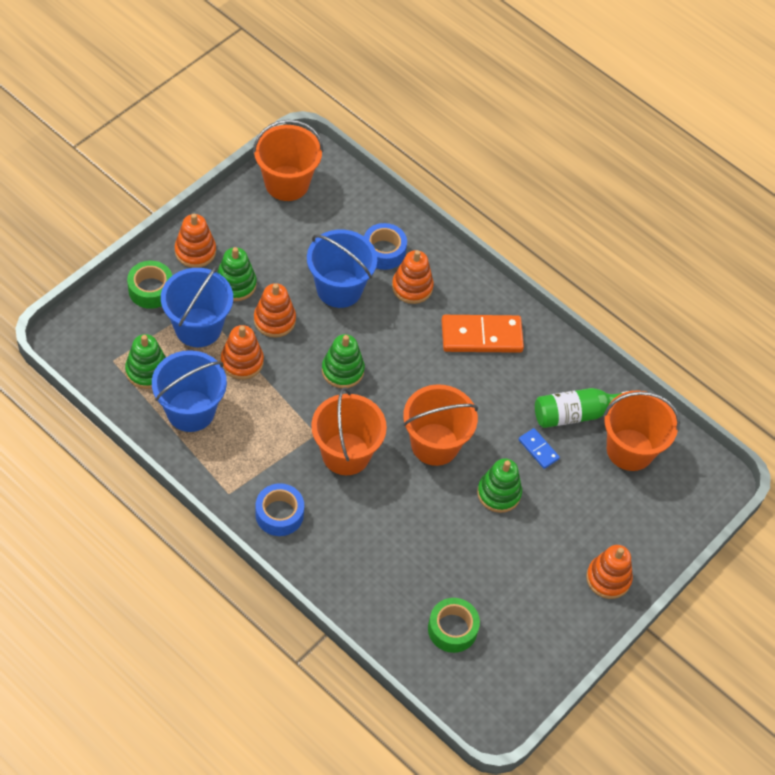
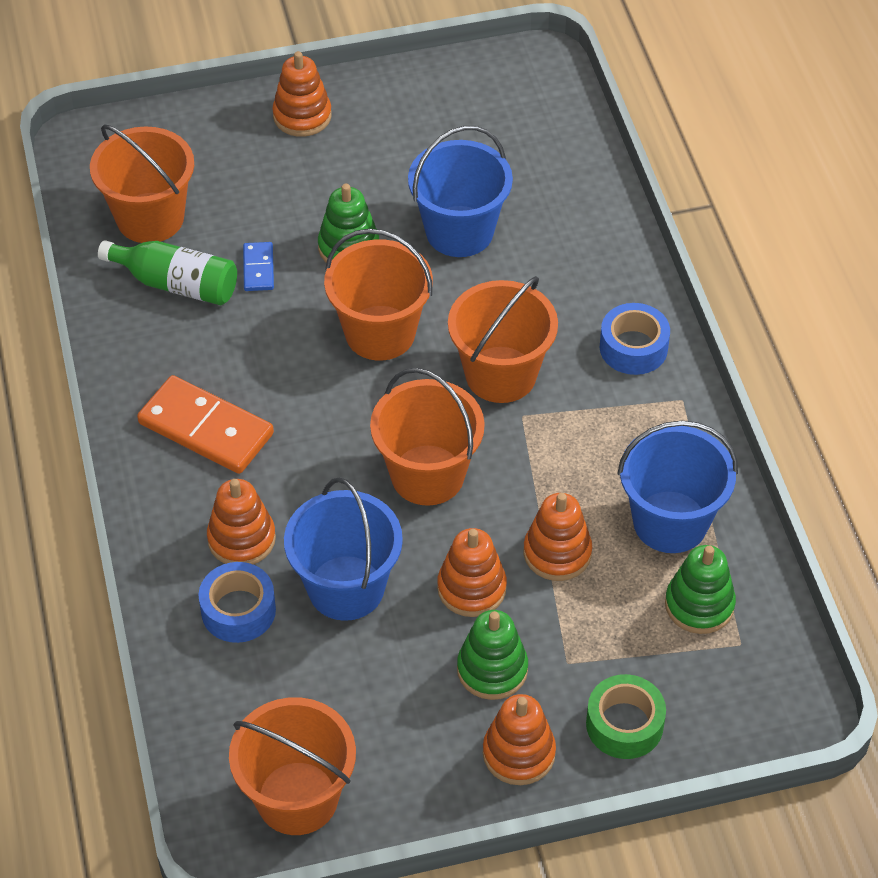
camera: 140 degrees left, 5 degrees down
(198, 327) = (588, 631): blue bucket -> blue bucket (459, 231)
(342, 370) = (427, 475): green stacking toy -> orange bucket
(452, 629) = (516, 150): green tape -> none

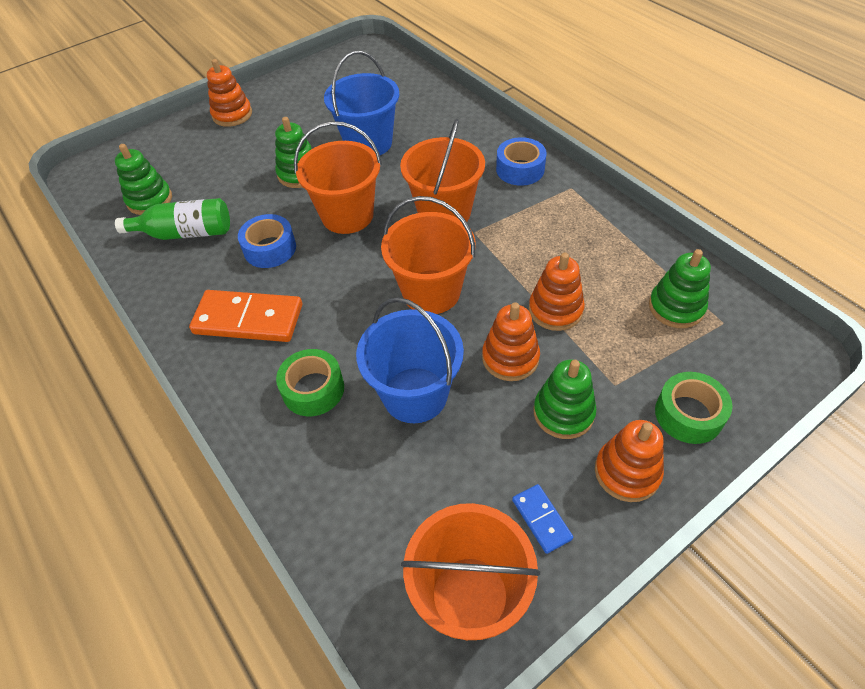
camera: 20 degrees left, 0 degrees up
(150, 218) = (149, 200): orange bucket -> green stacking toy
(238, 610) = (337, 447): blue tape -> blue tape (270, 248)
(241, 539) = (313, 389): orange stacking toy -> green tape
(258, 268) = (242, 205): blue domino -> blue domino (541, 519)
(670, 522) = (617, 261): blue bucket -> none

